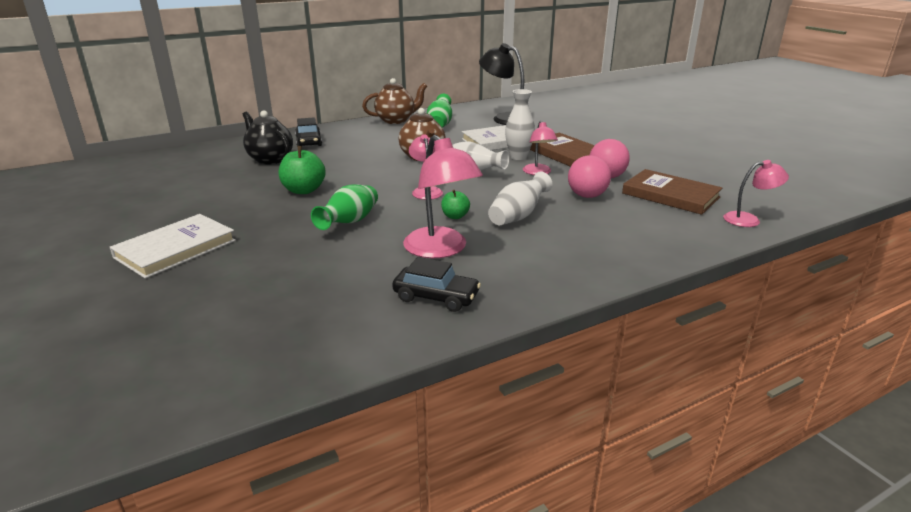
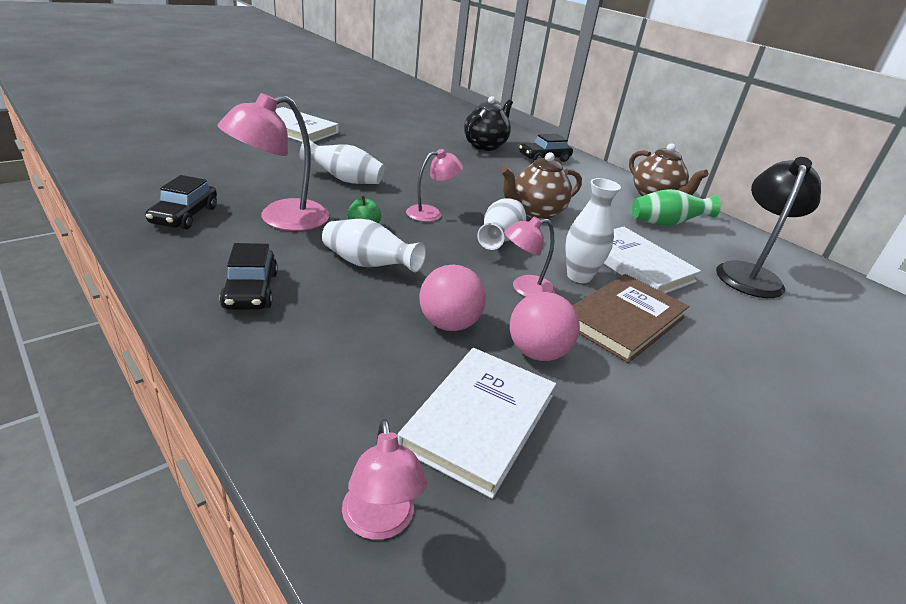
camera: 75 degrees right, 5 degrees up
(304, 190) = (414, 161): green apple -> none
(349, 222) = (344, 180): green vase -> white vase
(567, 257) = (251, 290): none -> black car
(670, 195) = (479, 420): brown book -> white book

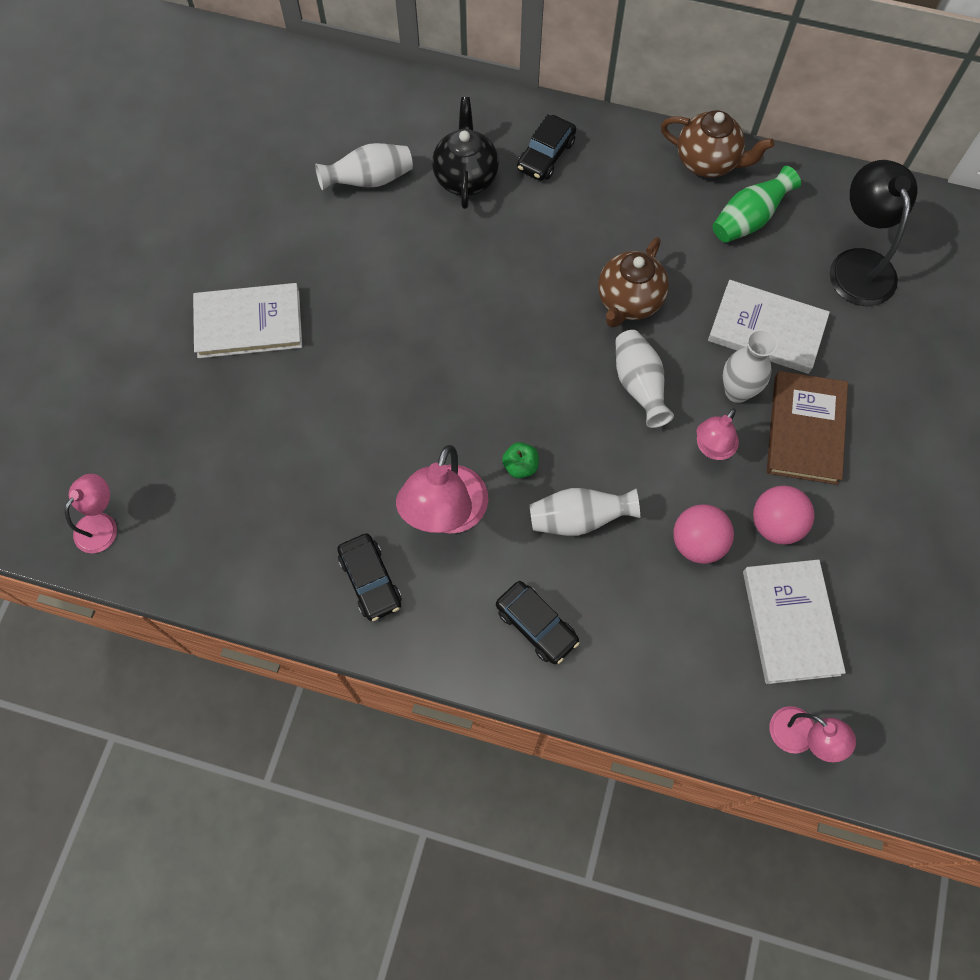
camera: 30 degrees left, 35 degrees up
(344, 180) = (418, 394): white vase -> white vase (369, 180)
(431, 213) = (548, 389): pink lamp -> pink lamp (102, 524)

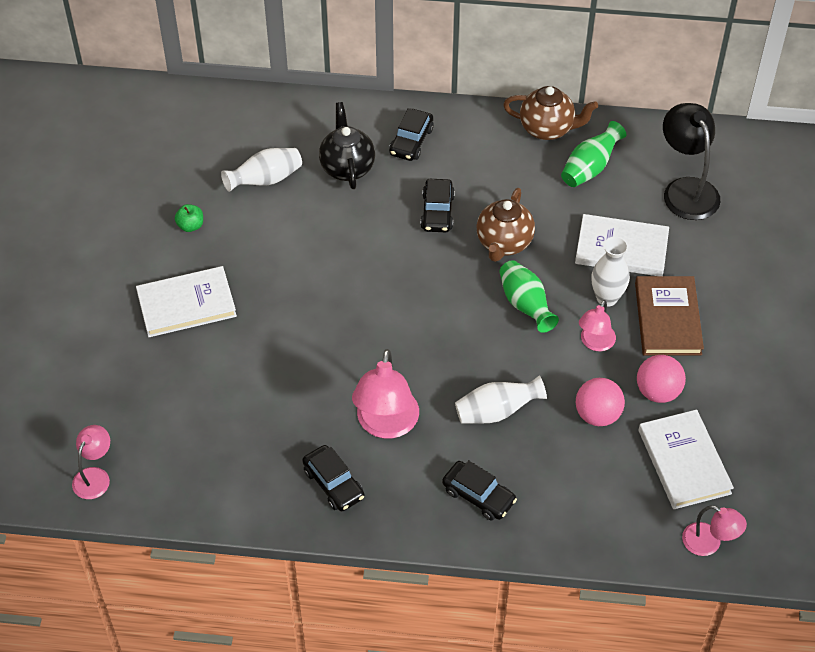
camera: 10 degrees left, 15 degrees down
(520, 466) = (440, 380): green apple -> green apple (190, 226)
(559, 250) = (437, 212): none -> black car
(639, 385) = (525, 305): white vase -> green vase

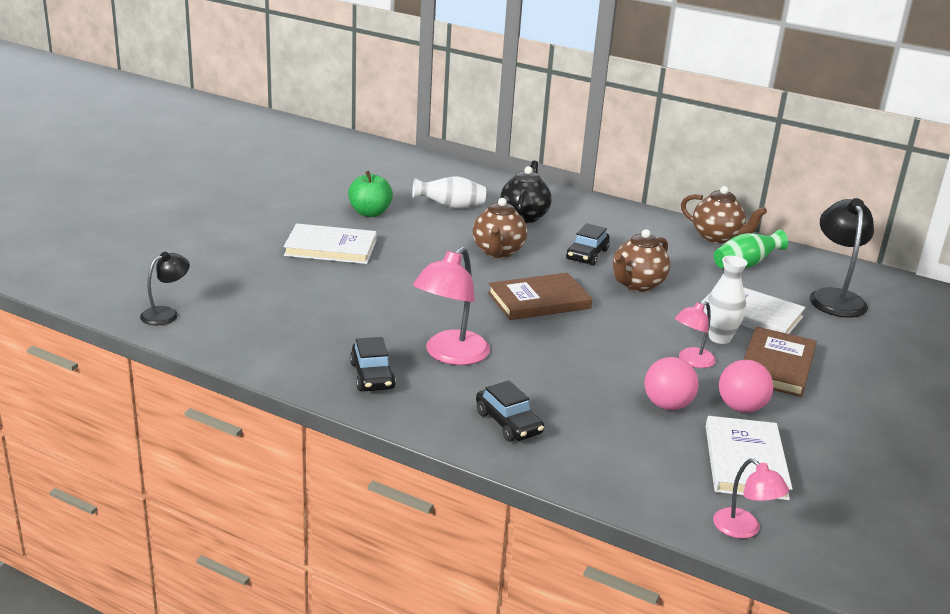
camera: 20 degrees right, 25 degrees down
(95, 476) = (166, 314): pink lamp -> black lamp
(190, 226) = (370, 213): green apple -> green apple, size x1.72
(351, 242) = (498, 252): none -> brown teapot
(411, 141) = (589, 216): black car -> none
(426, 308) = (539, 300): none -> brown book
(497, 411) = (564, 376): white vase -> none
(525, 305) = (635, 322): green vase -> none

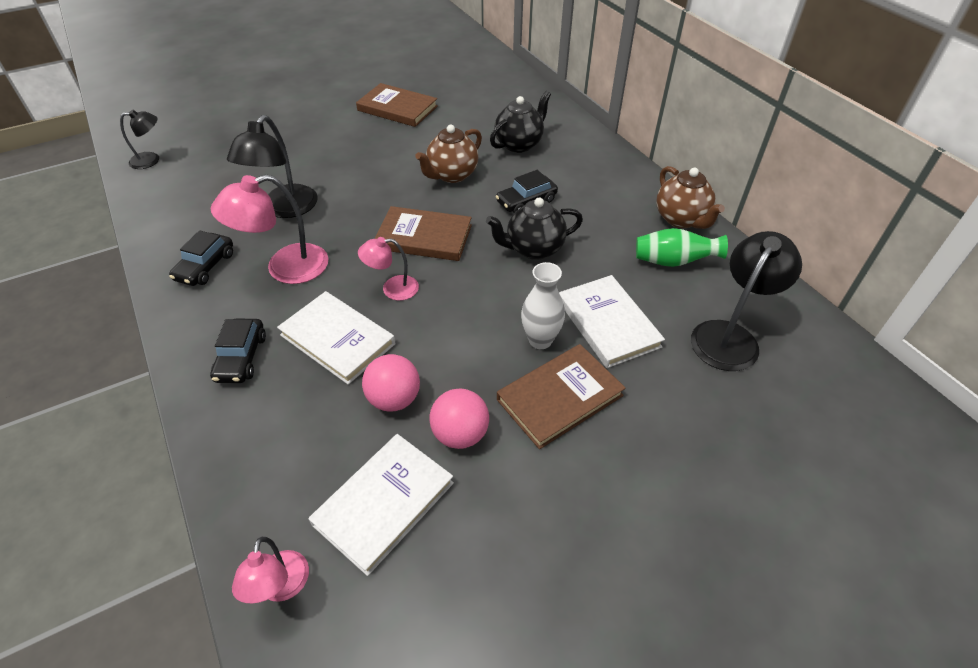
camera: 35 degrees right, 20 degrees up
(331, 248) = (328, 134): white book -> white book (337, 339)
(370, 213) = (397, 108): green apple -> brown book
(380, 315) = (284, 209): none -> black lamp
(450, 206) = (468, 118): white vase -> none
(637, 284) = (533, 249): brown teapot -> black teapot
(691, 361) = (479, 356): pink lamp -> pink lamp (392, 289)

